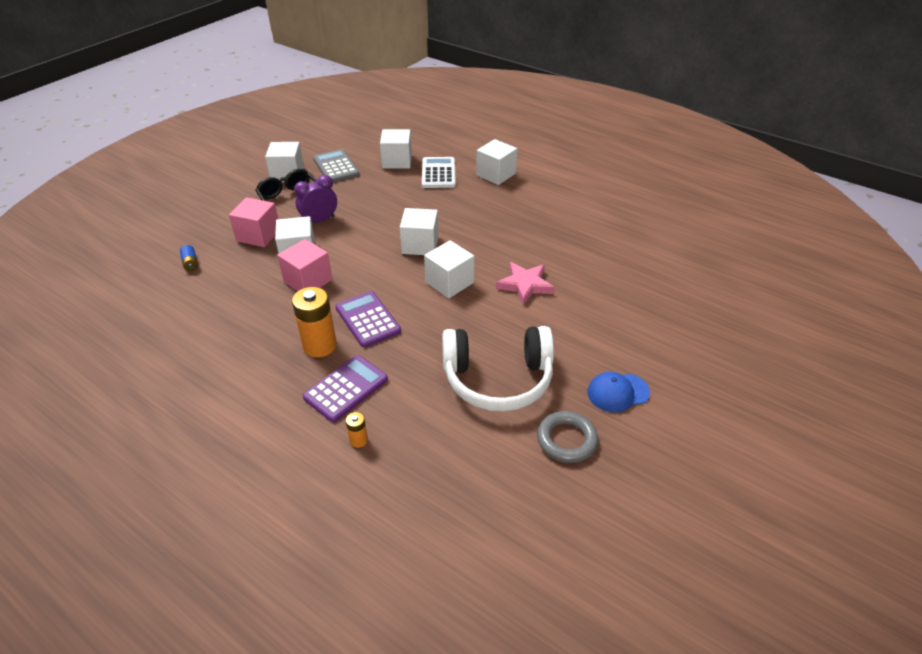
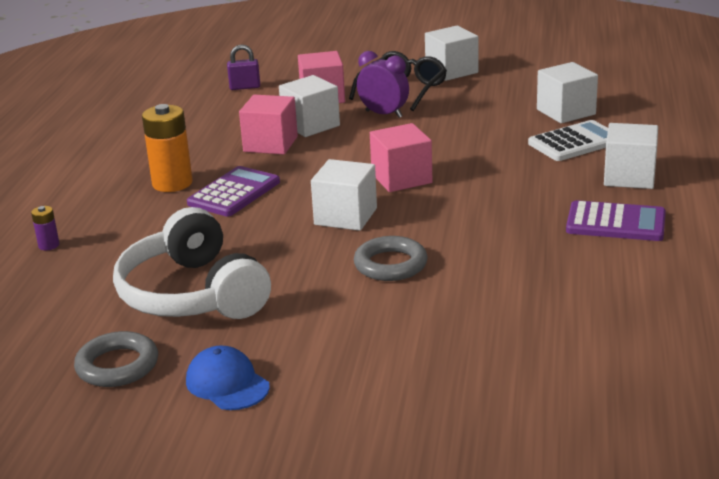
camera: 65 degrees right, 15 degrees down
(190, 263) = (245, 87): blue battery -> purple padlock
(336, 167) = (502, 87): grey calculator -> none
(346, 388) = (118, 216): purple calculator -> purple calculator (616, 223)
(358, 440) = (49, 245): orange battery -> purple battery
(420, 245) = (401, 178): white cube -> pink cube
(525, 285) = (390, 264): pink star -> grey ring

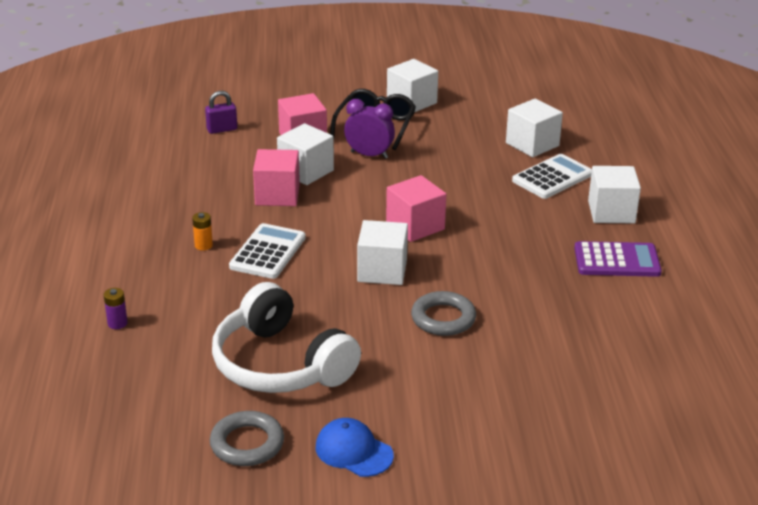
camera: 15 degrees left, 5 degrees up
(172, 183) = (203, 245): orange battery -> orange battery, size x0.47
(234, 193) = (268, 252): purple calculator -> white calculator

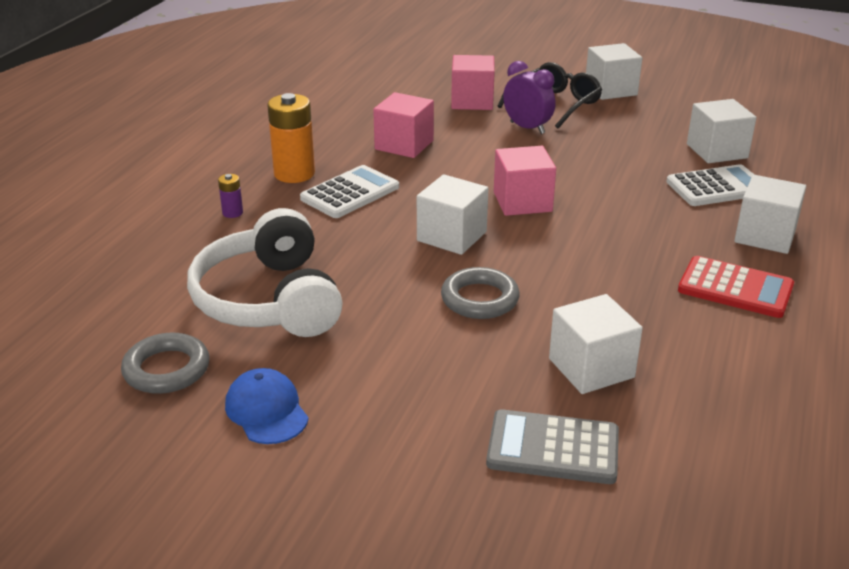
camera: 25 degrees right, 0 degrees up
(117, 323) = (153, 223): purple battery -> purple battery (232, 213)
(203, 245) = (294, 174): orange battery -> orange battery, size x2.12
(222, 129) = (400, 80): purple padlock -> none
(306, 171) = (450, 130): white cube -> white cube (591, 368)
(574, 416) = (553, 448): none -> grey calculator
(616, 260) = (735, 288): purple calculator -> red calculator

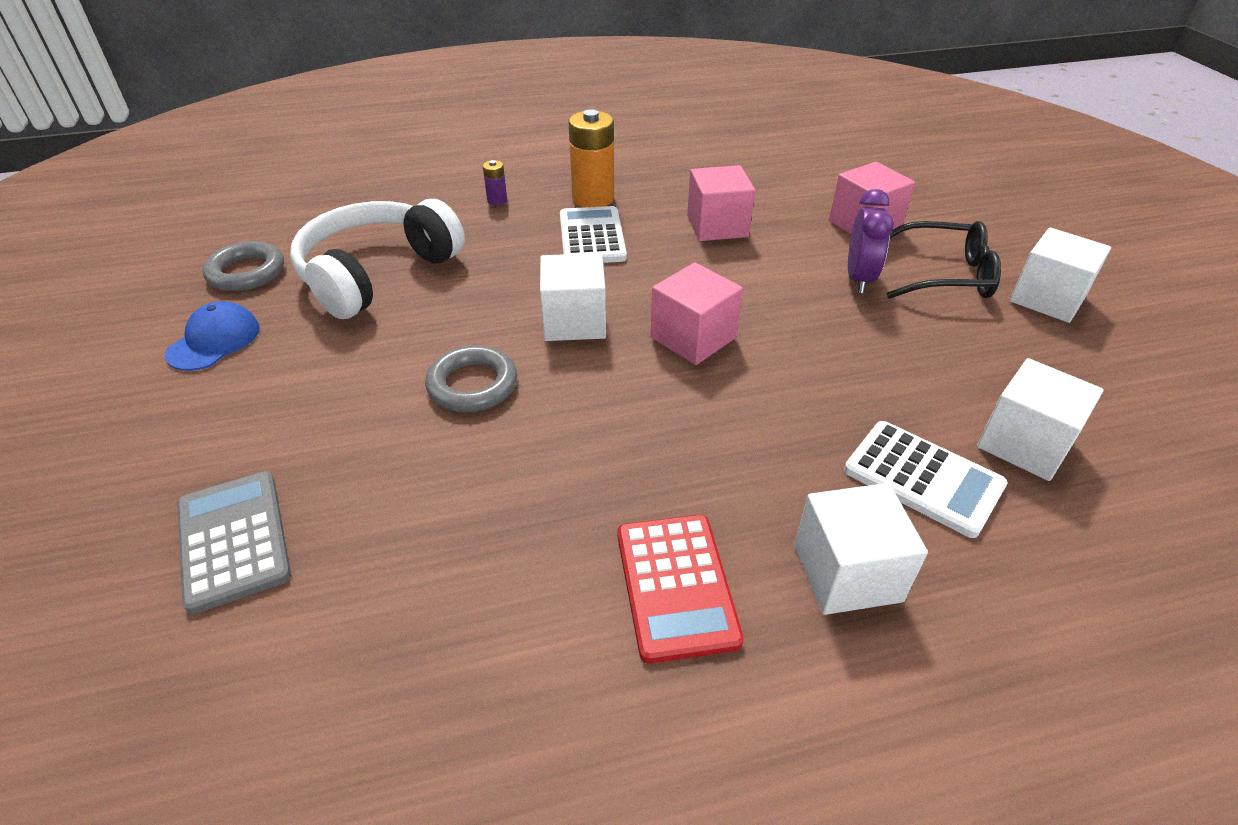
camera: 55 degrees right, 10 degrees up
(350, 193) = (591, 237): white calculator -> white calculator turned 105 degrees counterclockwise
(591, 368) = (398, 514): white cube -> none

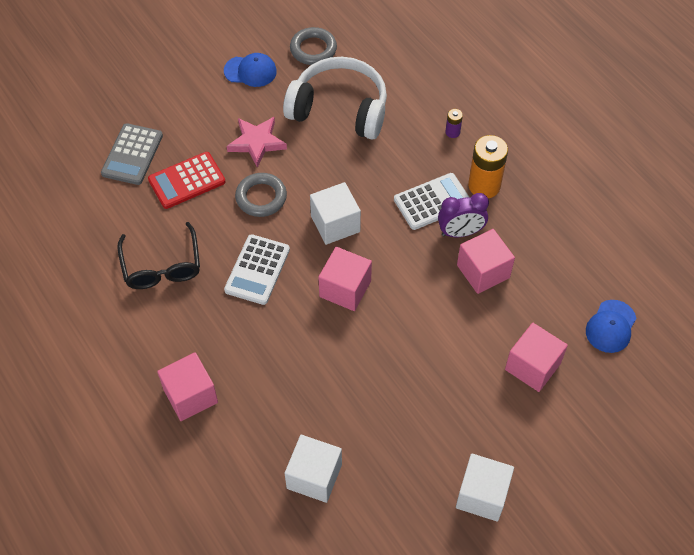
camera: 70 degrees right, 15 degrees up
(233, 540) = (132, 154): grey calculator -> grey calculator turned 150 degrees clockwise
(361, 365) = (257, 142): none -> pink star
(676, 586) = (161, 327): red calculator -> red calculator (187, 181)
(824, 170) = (611, 326): none -> blue cap
(847, 573) = (190, 395): white cube -> pink cube
(859, 279) = (453, 371): purple clock -> purple clock (460, 232)
(923, 478) = (267, 424): white calculator -> white calculator (257, 270)
(943, 275) = (484, 425): black glasses -> black glasses (162, 266)

